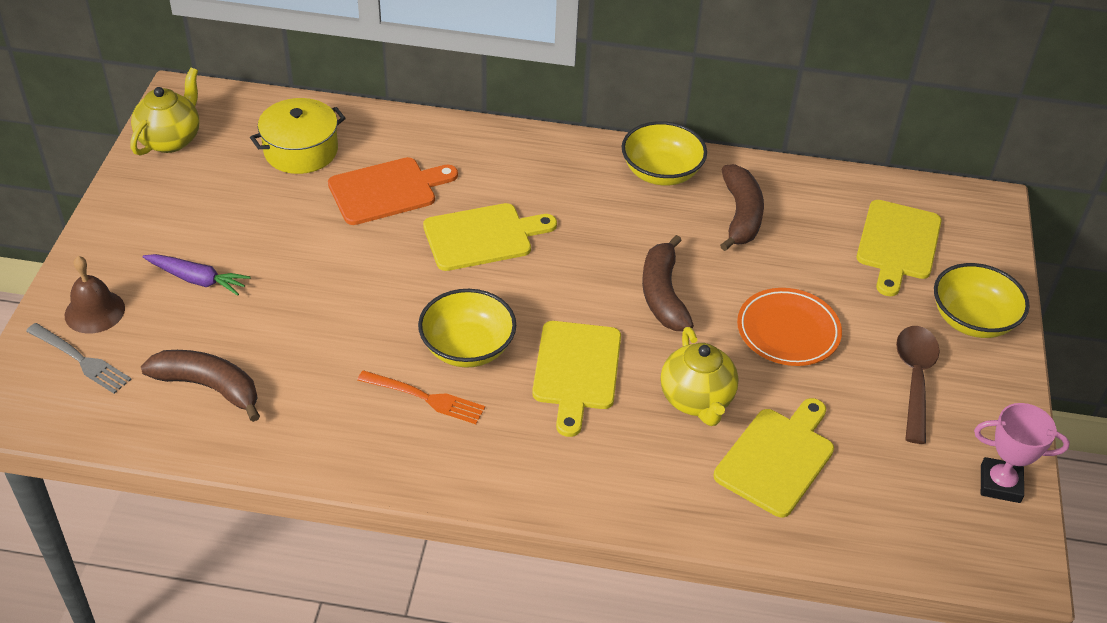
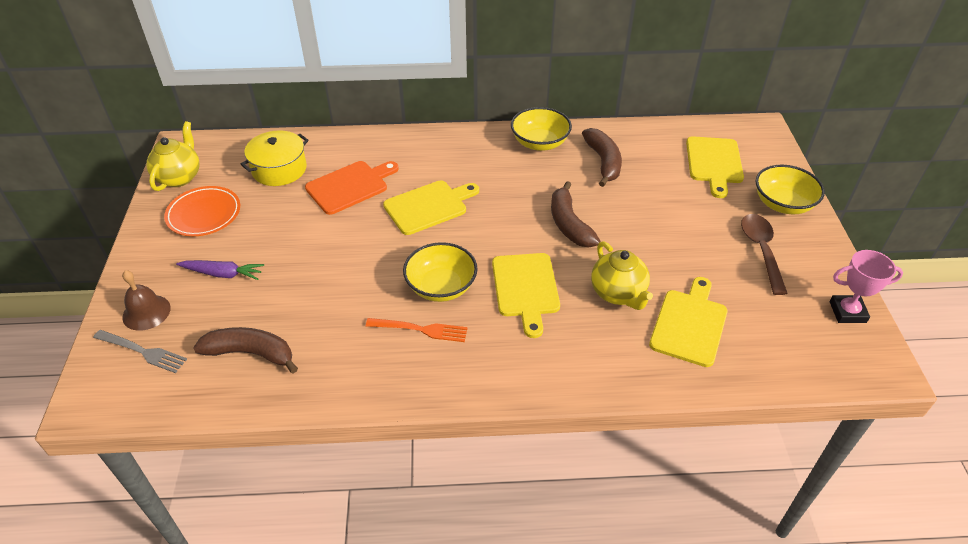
camera: 10 degrees left, 0 degrees up
(788, 331) = (663, 234): orange plate -> orange plate (204, 214)

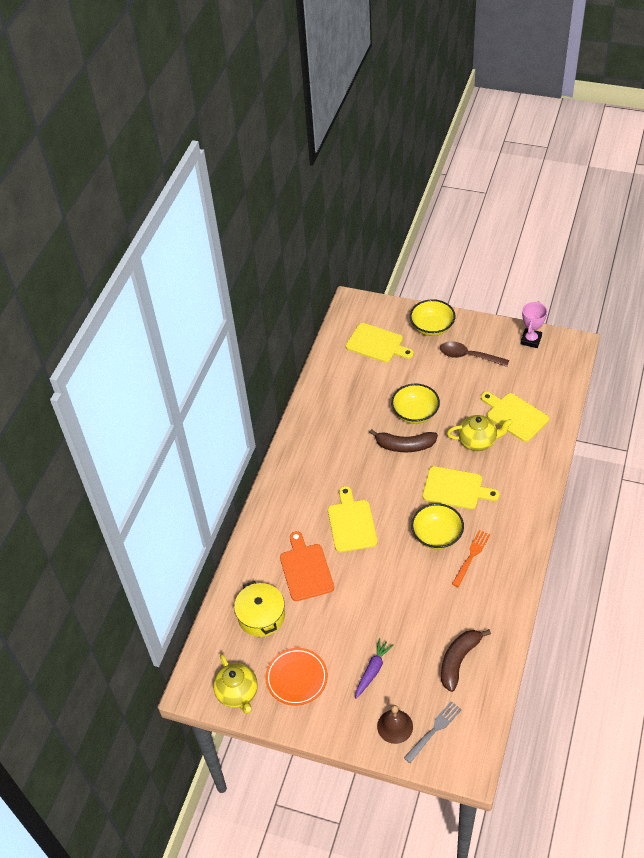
camera: 65 degrees left, 5 degrees up
(179, 177) = (238, 693): yellow teapot -> yellow teapot turned 150 degrees counterclockwise
(539, 143) = (308, 434): yellow bowl -> yellow bowl (415, 413)
(603, 162) = (348, 404): brown banana -> none

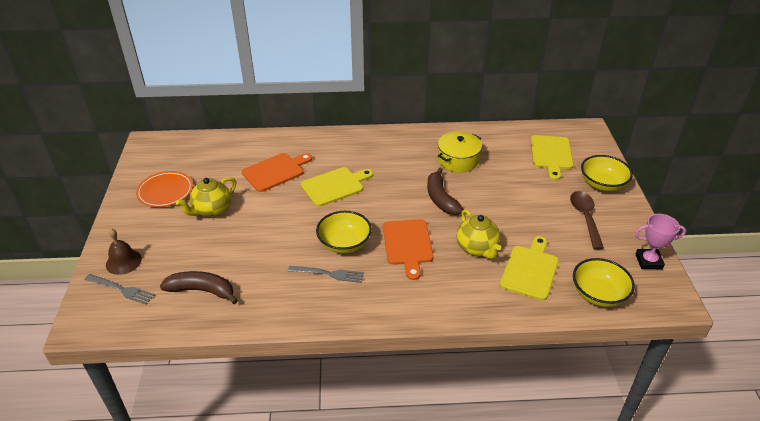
camera: 65 degrees right, 10 degrees down
(238, 693) = (146, 165): yellow teapot -> yellow teapot (211, 210)
(261, 616) = (222, 159): yellow pot -> yellow pot (458, 160)
(372, 671) = (180, 234): purple carrot -> none
(415, 413) = (485, 197): yellow bowl -> yellow bowl (598, 294)
(455, 489) = (407, 245): yellow cutting board -> orange cutting board
(471, 556) = (329, 274): orange fork -> grey fork

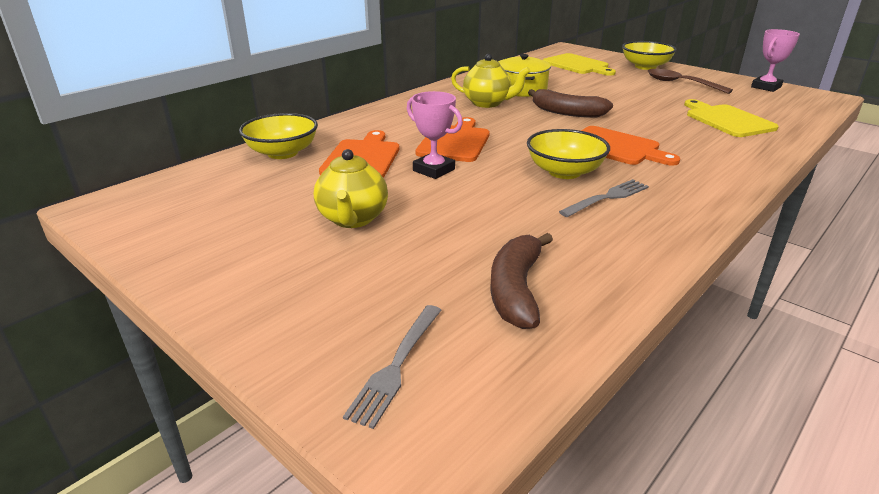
camera: 45 degrees left, 10 degrees down
(121, 289) = (397, 365): grey fork -> grey fork turned 135 degrees clockwise
(123, 261) = (328, 335): brown bell -> none
(165, 192) = (239, 235): orange plate -> none
(202, 291) = (516, 290): brown banana -> brown banana turned 45 degrees counterclockwise
(290, 201) = (433, 170): none -> pink trophy
(335, 186) = (455, 142): yellow cutting board -> orange cutting board
(477, 248) = (666, 125): yellow teapot -> yellow teapot (488, 103)
(598, 294) = (790, 112): yellow bowl -> yellow bowl (282, 153)

